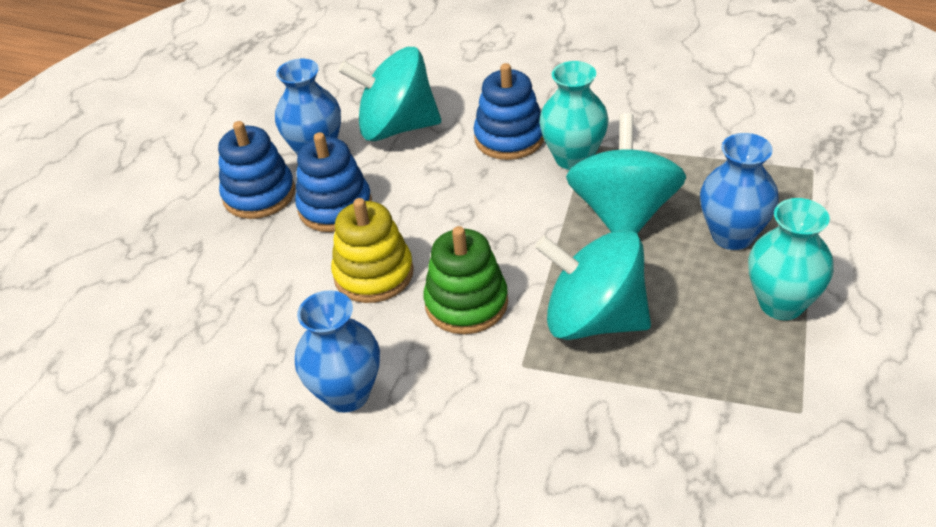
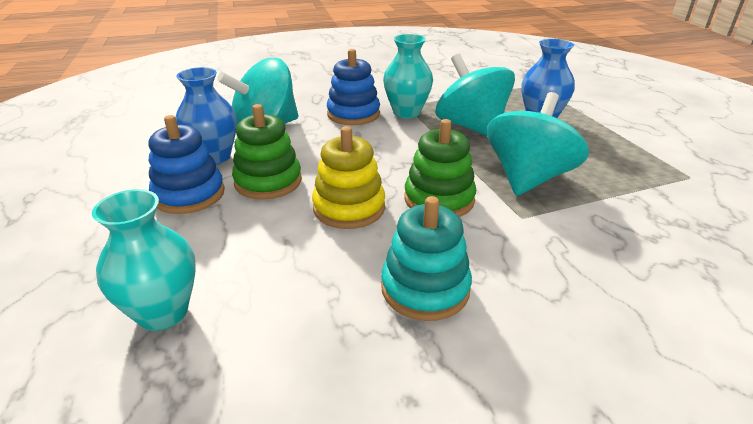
camera: 40 degrees left, 10 degrees down
(335, 207) = (268, 181): blue stacking toy -> green stacking toy
(347, 394) = (425, 288): blue vase -> turquoise stacking toy
(594, 319) = (528, 178): turquoise spinning top -> turquoise spinning top turned 135 degrees clockwise
(781, 303) = (607, 137): turquoise vase -> turquoise vase (163, 312)

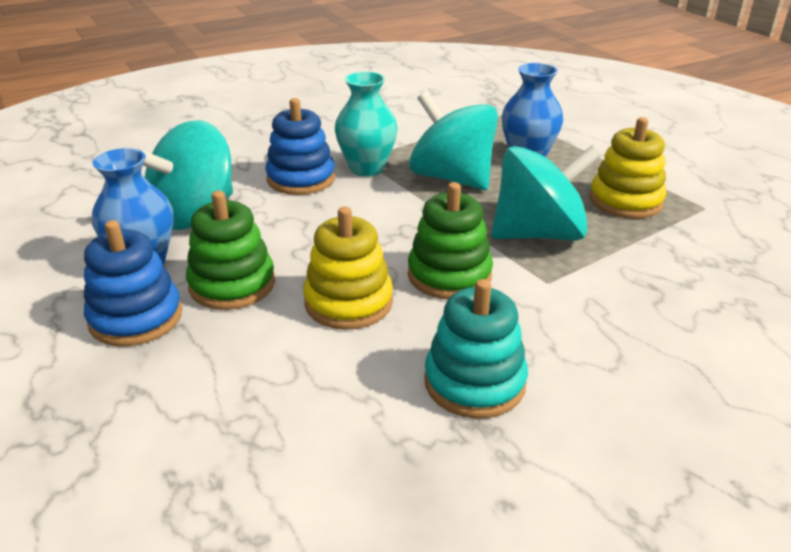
camera: 15 degrees left, 0 degrees up
(163, 312) = (180, 470): turquoise vase -> none
(528, 178) = (538, 234): turquoise spinning top -> turquoise spinning top turned 60 degrees clockwise
(616, 162) = (625, 201): none -> yellow stacking toy

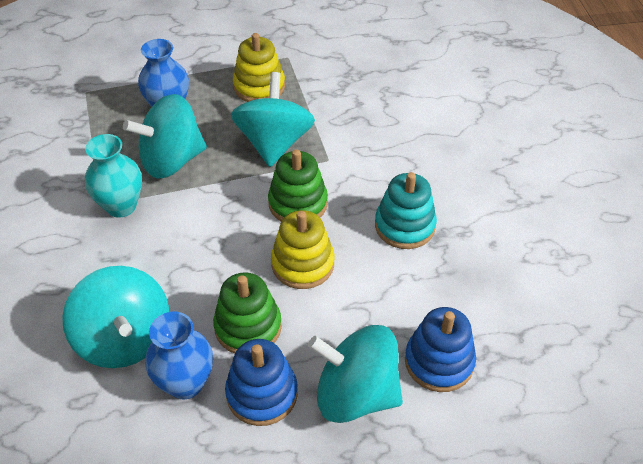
camera: 70 degrees left, 15 degrees up
(145, 397) = (355, 394): none -> turquoise spinning top
(301, 179) = (110, 253): blue stacking toy -> blue stacking toy (439, 362)

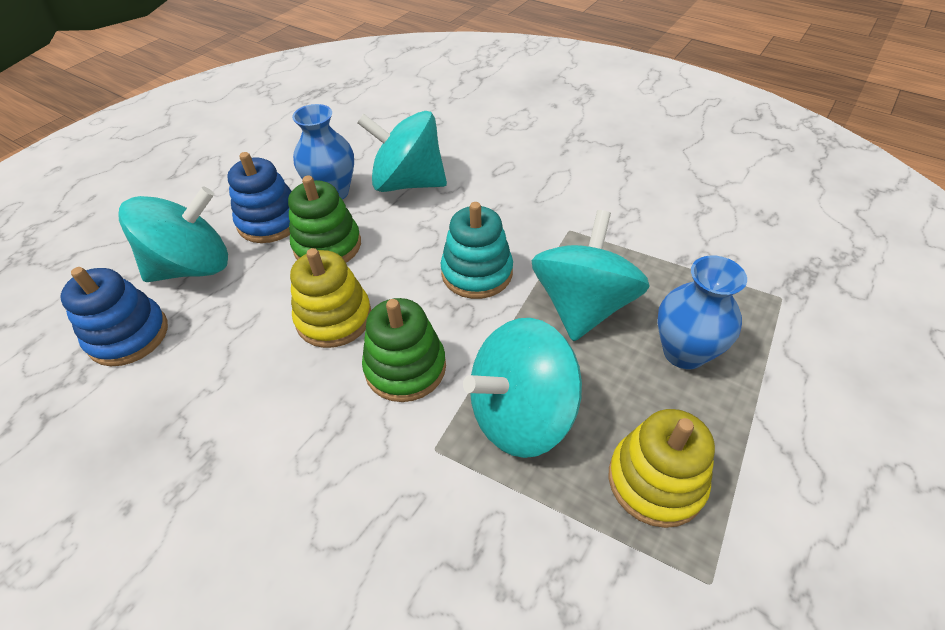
camera: 135 degrees right, 0 degrees up
(121, 206) = (552, 241): turquoise vase -> none
(274, 143) = (520, 414): turquoise spinning top -> turquoise spinning top turned 105 degrees clockwise
(404, 226) = (259, 439): turquoise stacking toy -> turquoise stacking toy (477, 273)

